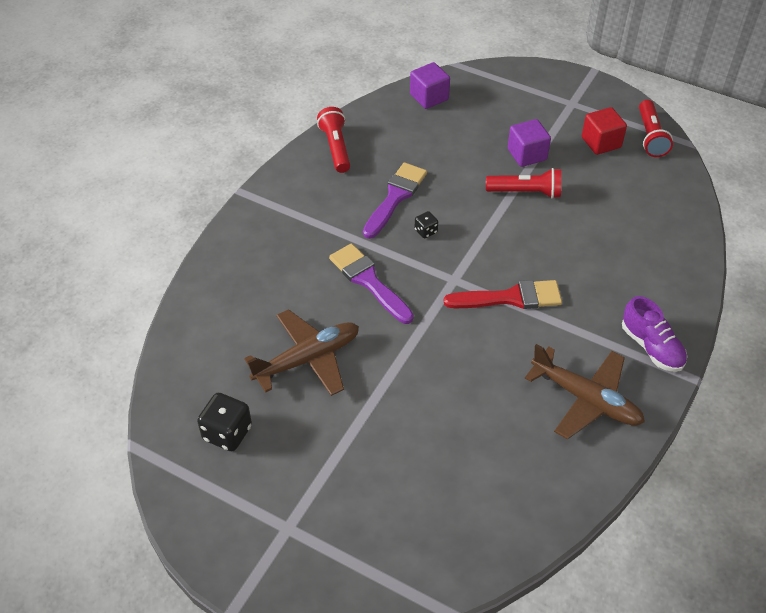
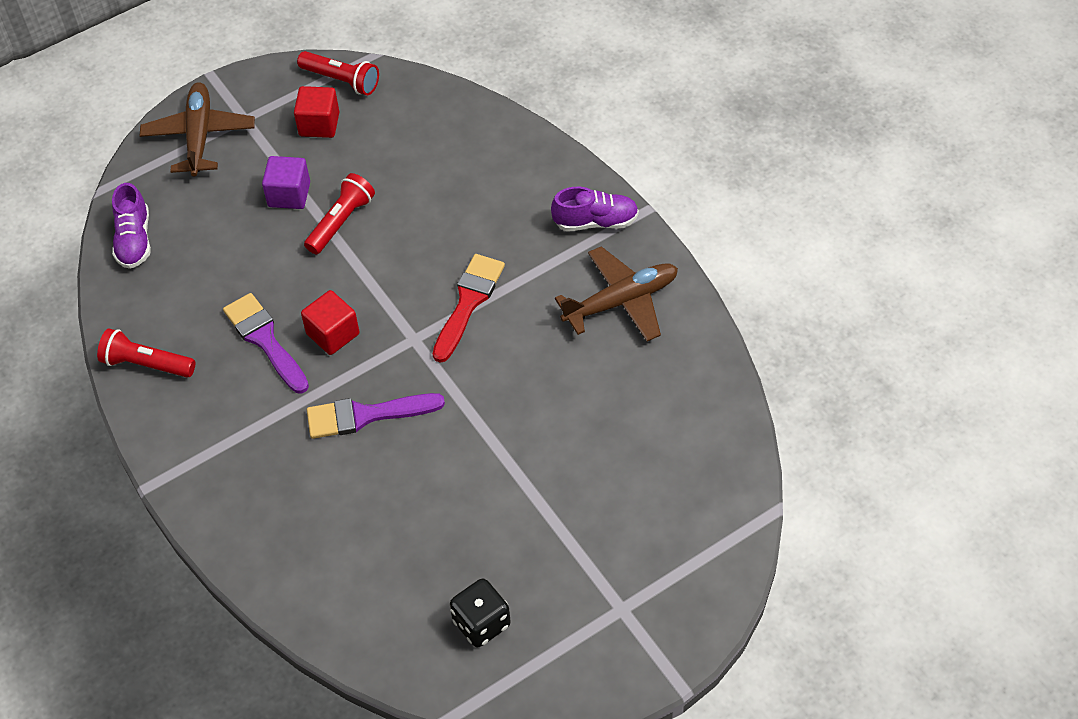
camera: 60 degrees left, 5 degrees up
(308, 359) = (433, 513): brown plane -> brown plane (199, 136)
(426, 231) = (333, 334): black dice -> red cube
(429, 97) = (134, 240): purple cube -> purple shoe

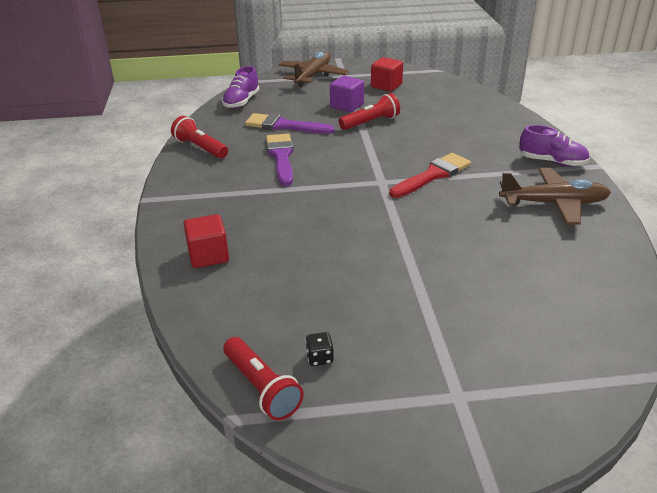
camera: 25 degrees right, 20 degrees down
(333, 334) = (327, 165): red cube -> red cube (208, 256)
(341, 80) = (412, 74): red flashlight -> red flashlight (261, 388)
(366, 415) = (319, 208): purple brush -> purple brush (284, 126)
(481, 623) = (320, 358): black dice -> black dice, size x0.54

